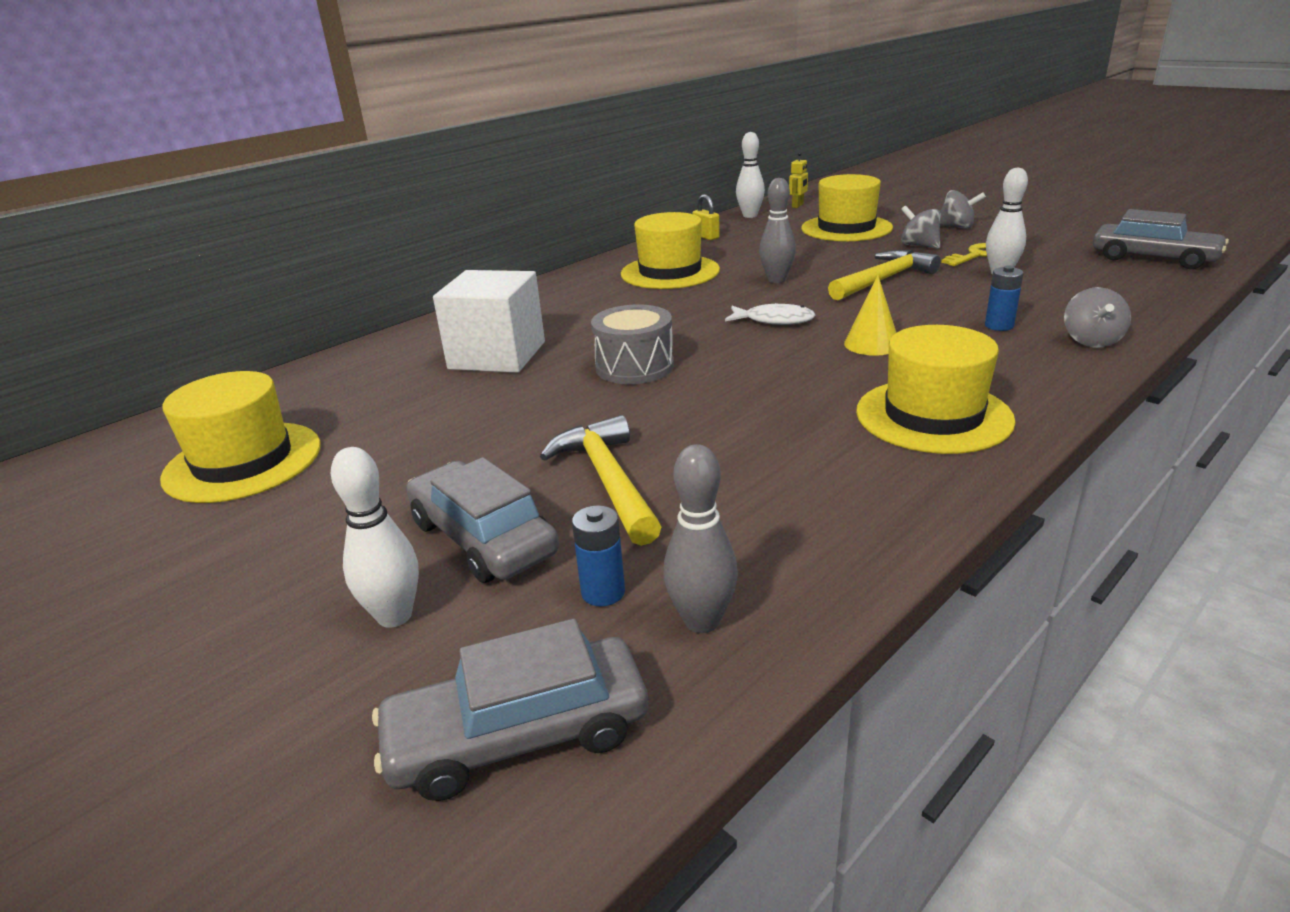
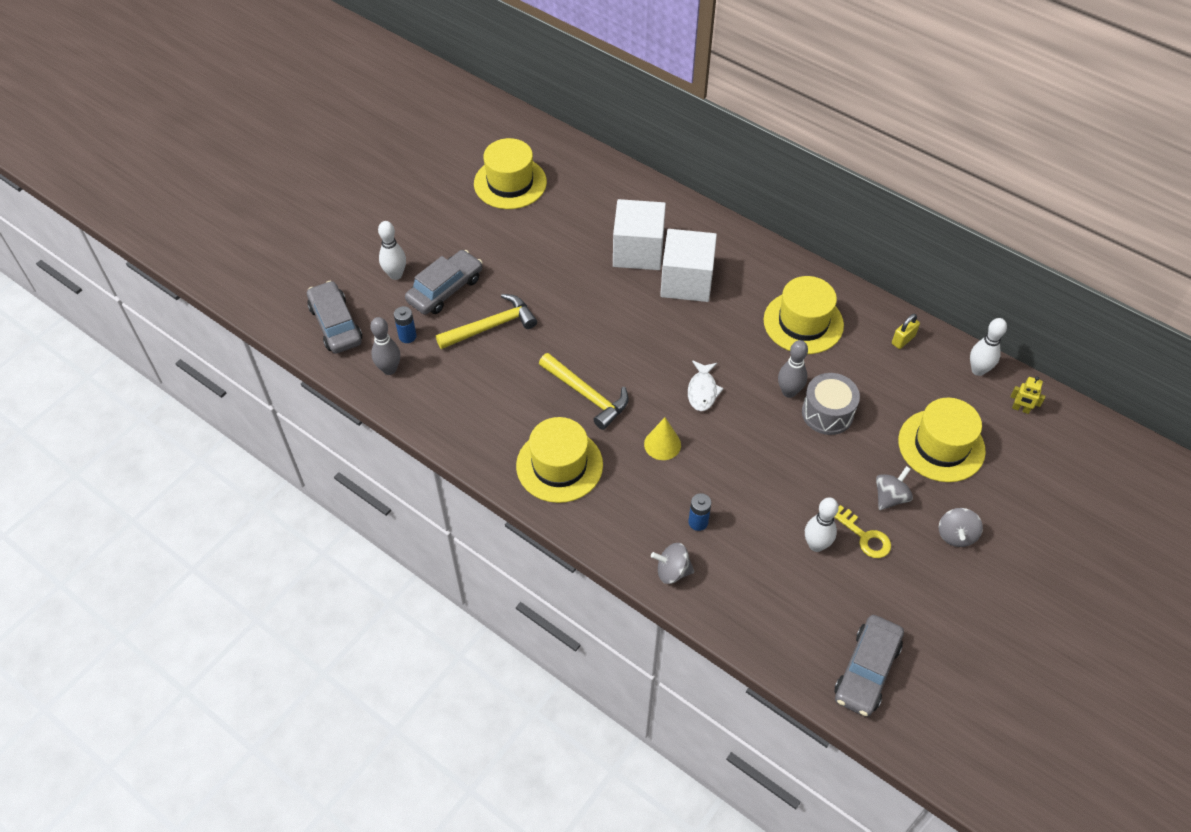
camera: 80 degrees right, 25 degrees up
(575, 326) = (686, 281): none -> white cube
(634, 367) = (623, 321): grey drum -> grey drum (827, 413)
(883, 280) = (794, 462): yellow hammer -> yellow hammer (586, 395)

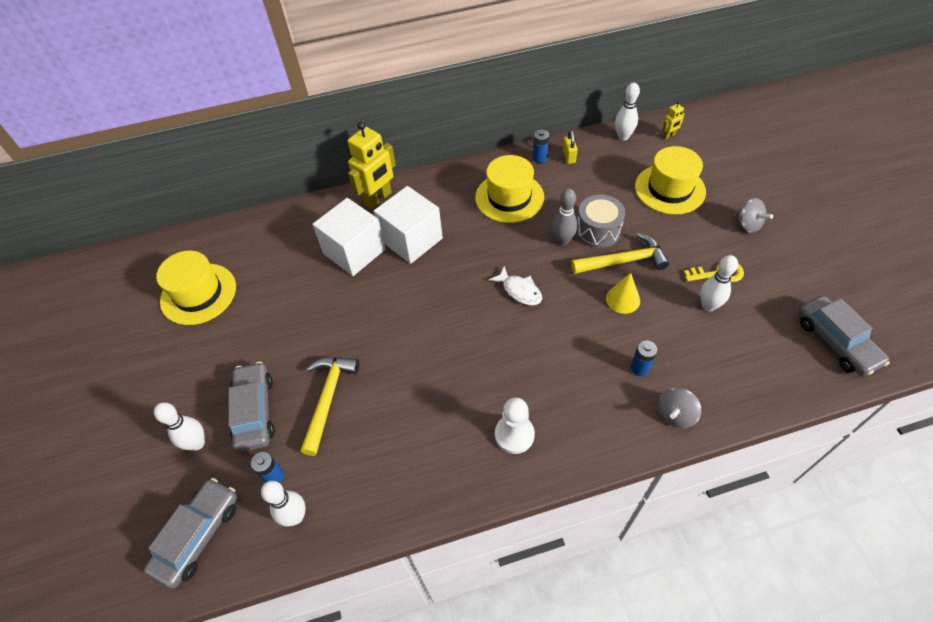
camera: 50 degrees left, 0 degrees up
(336, 324) = (198, 535): grey car -> grey car turned 105 degrees clockwise
(389, 369) = (295, 516): grey bowling pin -> white bowling pin
(559, 465) = (514, 435): yellow hat -> white pawn
(586, 395) = (460, 370): yellow hammer -> yellow hammer (623, 261)
(662, 444) = (549, 347): yellow cone -> yellow cone (623, 299)
(709, 229) = (378, 199): none -> yellow robot
(877, 318) = (539, 158): none -> blue battery
(890, 497) = (694, 240): grey spinning top -> none

